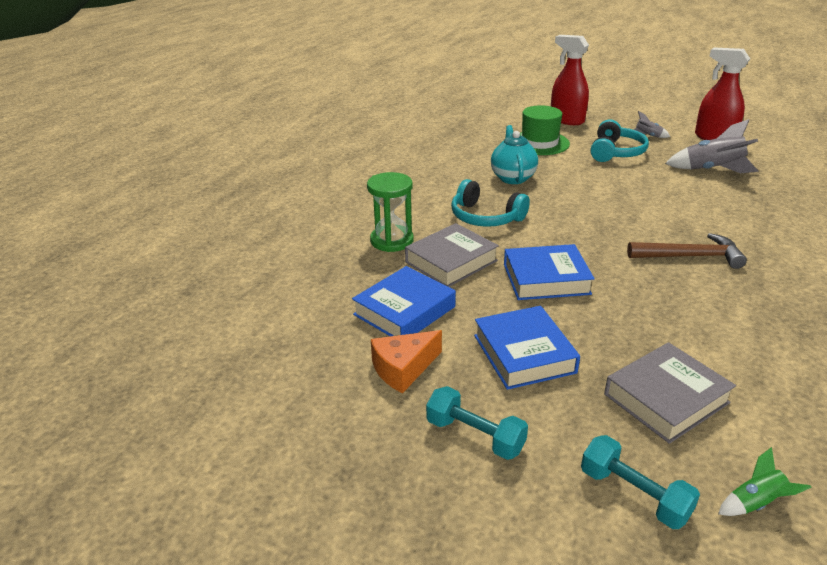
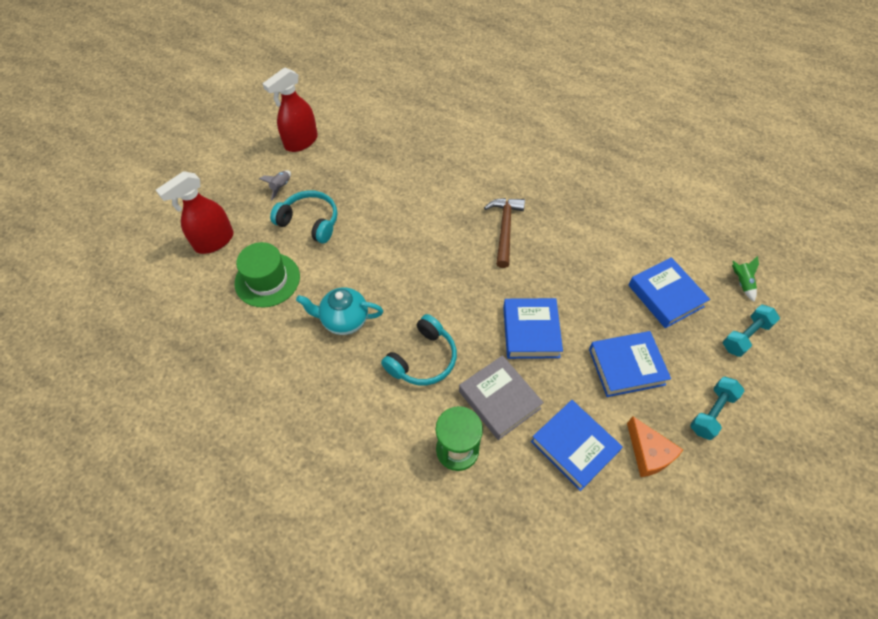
camera: 85 degrees left, 25 degrees up
(666, 398) = (665, 296): grey book -> blue book
(712, 170) = (366, 166): grey rocket -> none

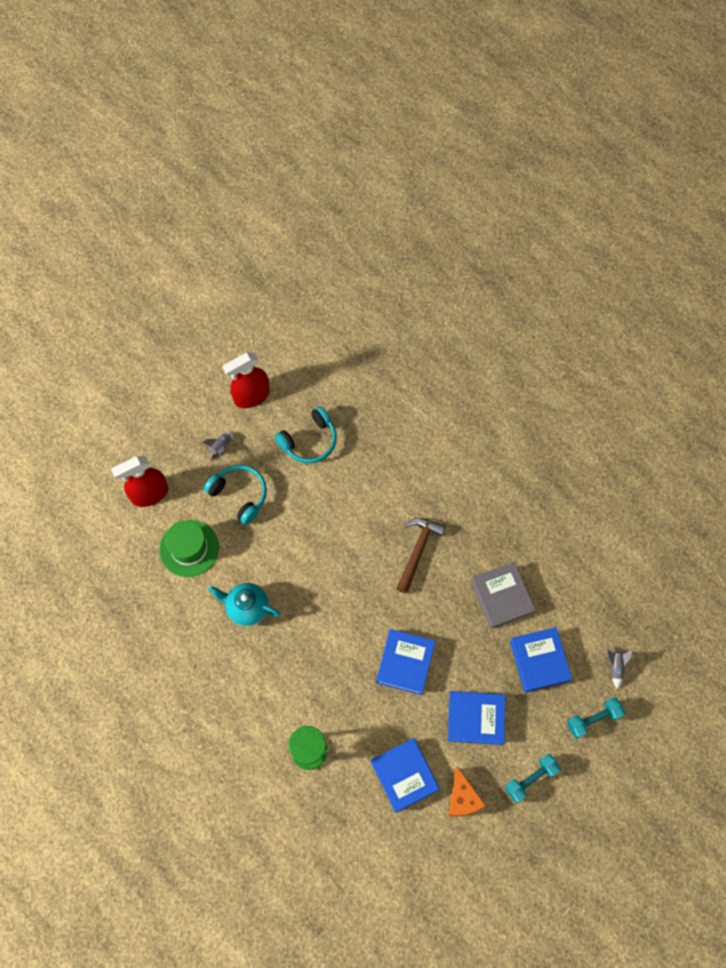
camera: 15 degrees right, 10 degrees up
(423, 359) = (304, 663): turquoise headphones -> turquoise headphones (309, 441)
(499, 400) = (357, 718): grey book -> grey book (501, 597)
(741, 283) = (615, 667): green rocket -> grey rocket

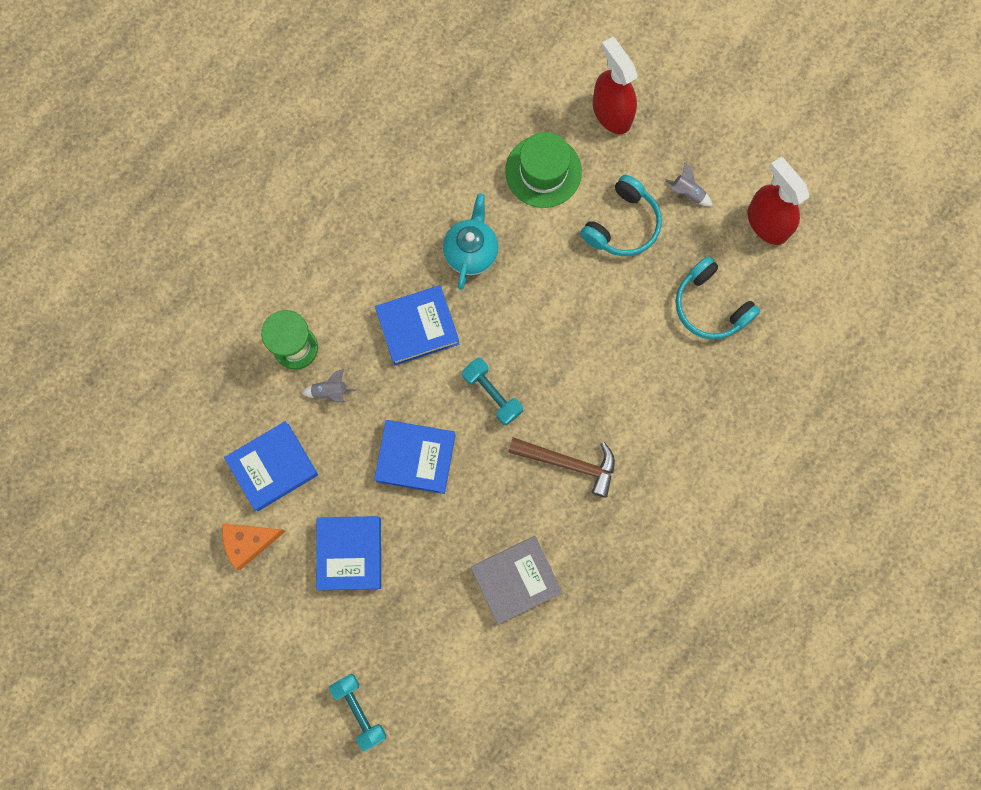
camera: 85 degrees right, 10 degrees up
(531, 779) = (277, 629): turquoise dumbbell -> turquoise dumbbell (492, 394)
(539, 661) = (432, 635): blue book -> blue book (417, 327)
(615, 667) = (432, 740): grey rocket -> grey rocket (330, 391)

